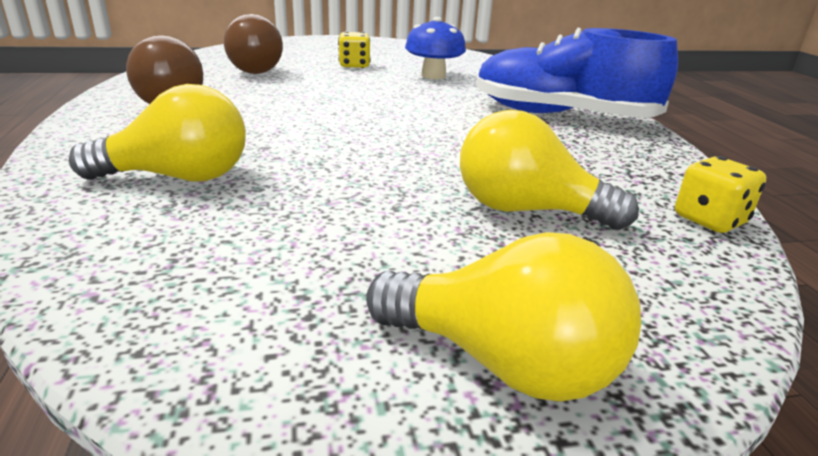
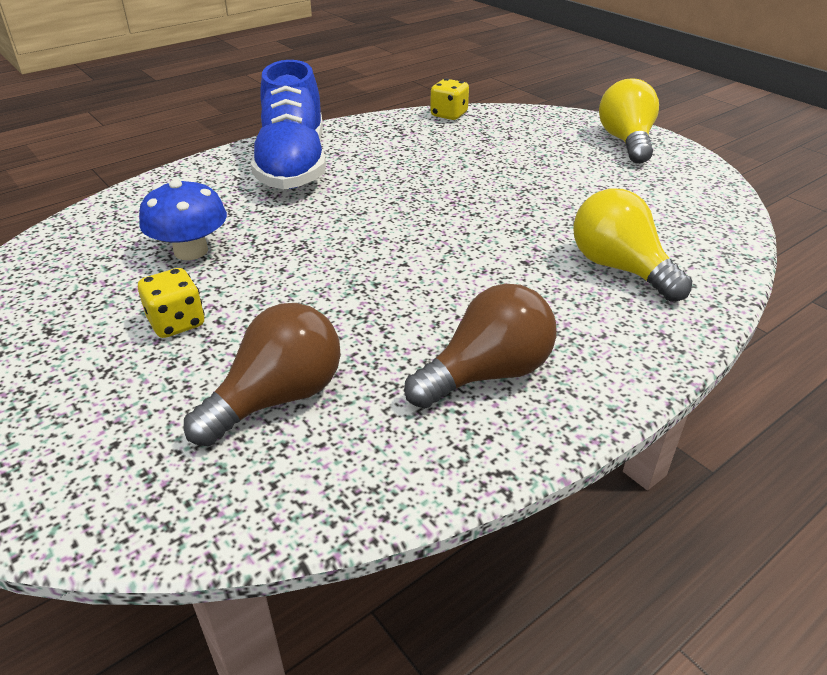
camera: 115 degrees left, 10 degrees up
(526, 210) = (499, 154): yellow light bulb -> none

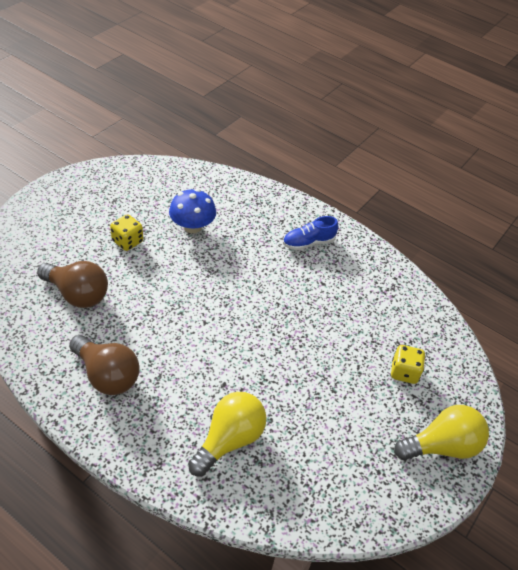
camera: 70 degrees right, 10 degrees up
(293, 165) = (308, 242): blue shoe -> blue shoe, size x0.49
(449, 115) = (433, 314): yellow dice -> yellow dice (404, 372)

